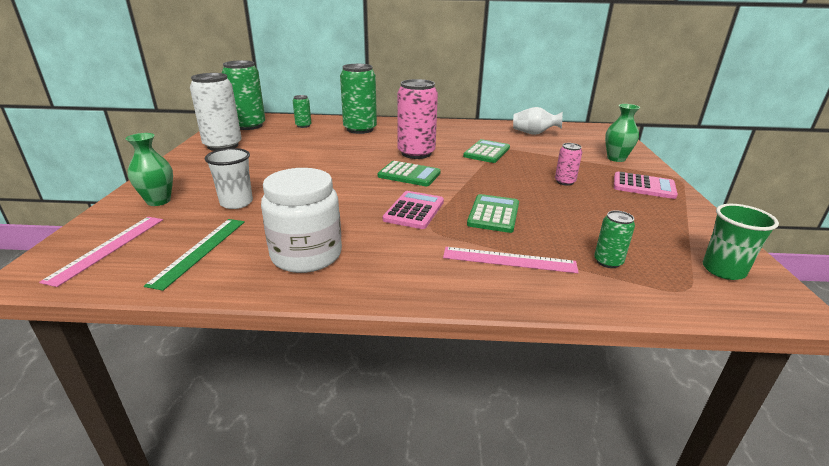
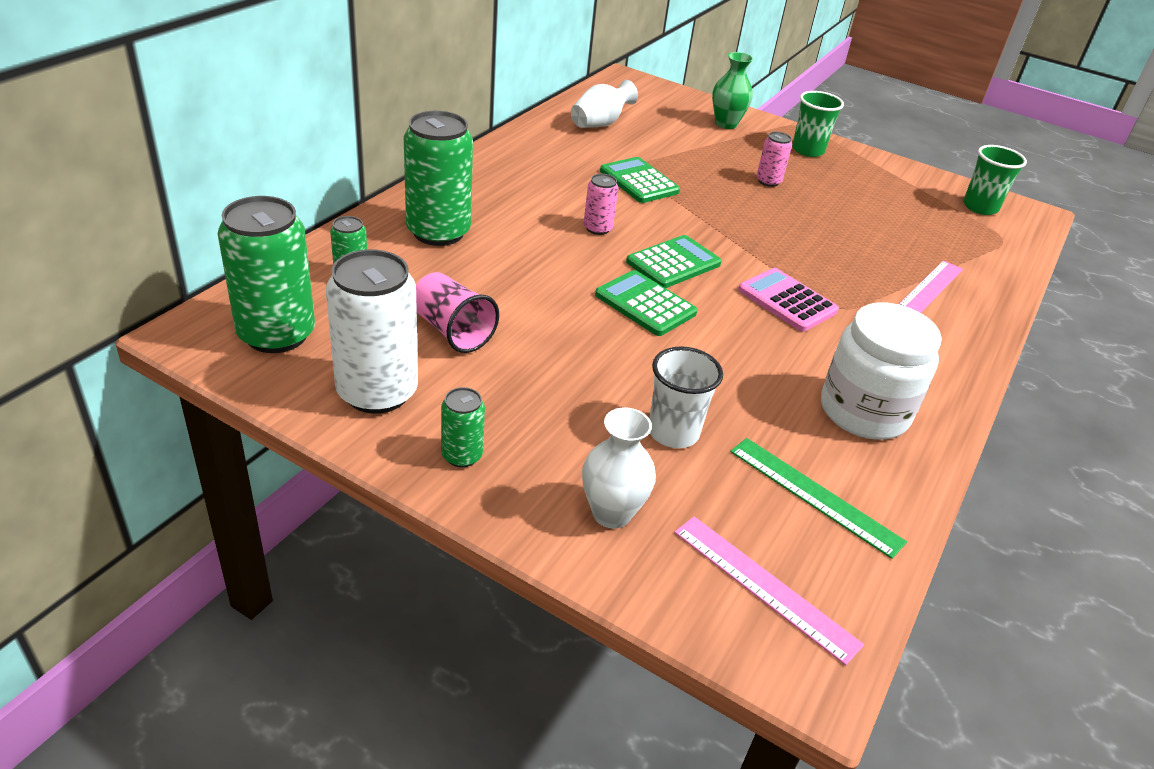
camera: 65 degrees left, 10 degrees up
(158, 201) = (611, 513): green vase -> white vase
(281, 147) = (452, 331): none -> pink cup
(416, 153) = (597, 228): pink can -> pink can, size x0.48
(493, 214) = (824, 257): green calculator -> green calculator (645, 304)
(608, 262) = (948, 246): green can -> green can (462, 455)
(643, 186) = (808, 150): pink calculator -> green cup

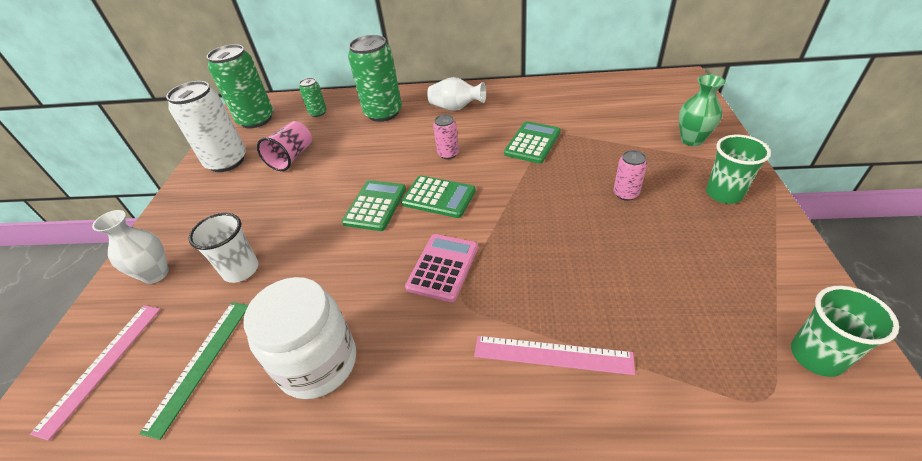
camera: 70 degrees right, 5 degrees up
(462, 455) = (187, 205): green can -> none
(600, 124) = (591, 99): white vase -> white vase (456, 108)

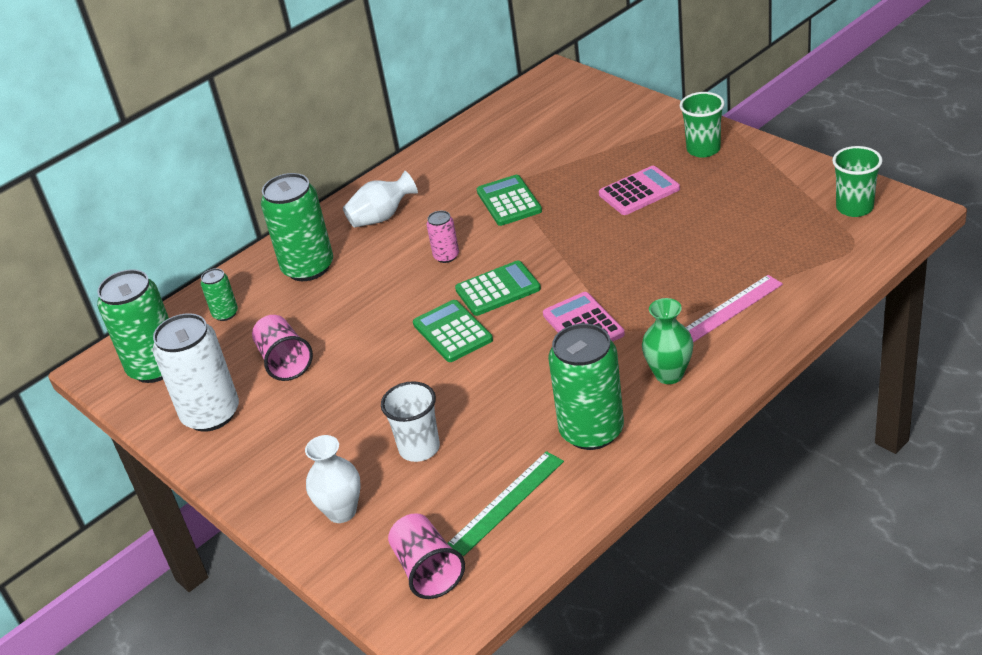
camera: 45 degrees left, 5 degrees down
(102, 366) = (427, 570): pink ruler -> pink cup
(200, 363) = (506, 502): green ruler -> green ruler turned 75 degrees clockwise
(318, 363) = (591, 431): white jar -> green can
(625, 194) = (639, 192): pink can -> pink calculator
(692, 140) = (633, 123): green vase -> green vase (669, 374)

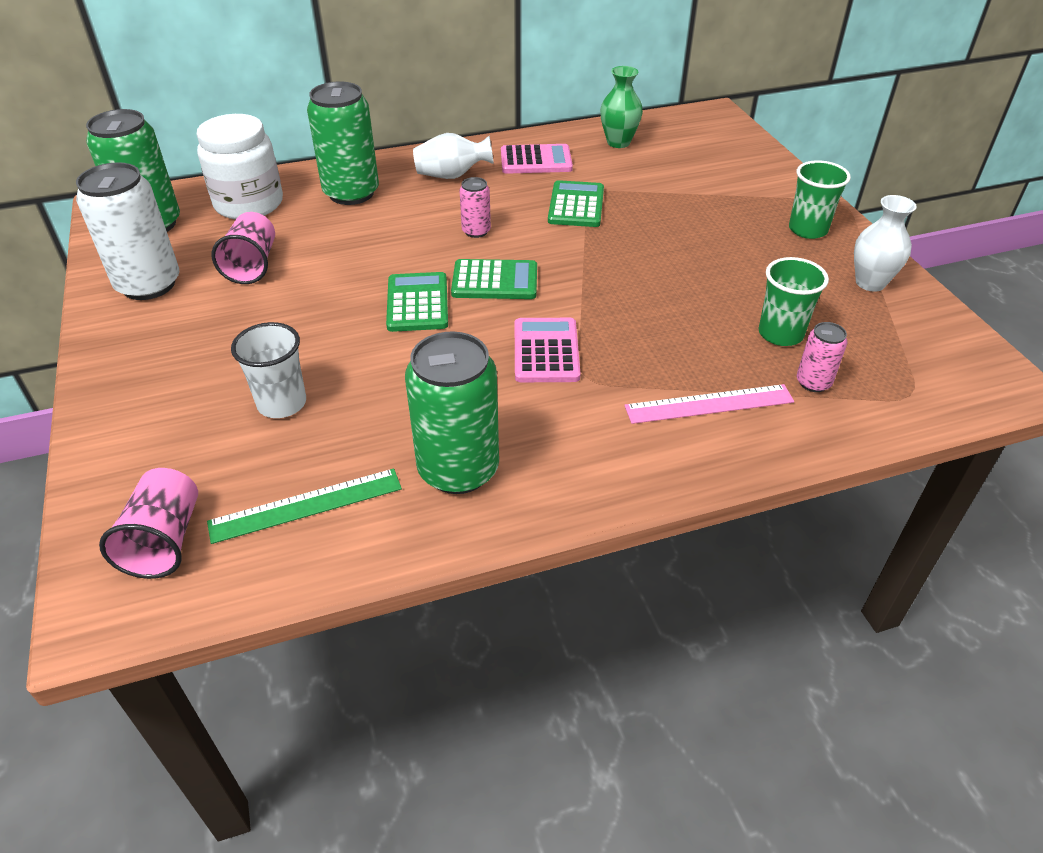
camera: 20 degrees right, 5 degrees up
(225, 314) = (249, 204): green can -> white jar
(341, 511) = (154, 432): white vase -> white vase (870, 283)
(639, 192) = (709, 244): pink calculator -> pink calculator (536, 160)
(669, 374) = (590, 446): green vase -> green vase (618, 142)
(786, 265) = (813, 382): none -> pink can
(854, 208) = (938, 353): green cup -> green cup (780, 334)

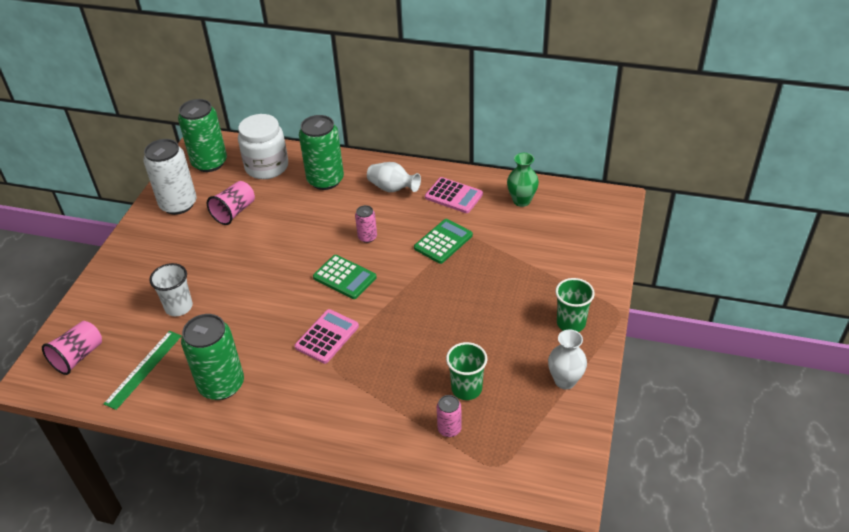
camera: 35 degrees right, 0 degrees up
(306, 505) = (144, 369): green ruler -> green ruler turned 75 degrees counterclockwise
(417, 303) = (292, 274): green calculator -> none
(709, 404) = (377, 412): pink ruler -> none

